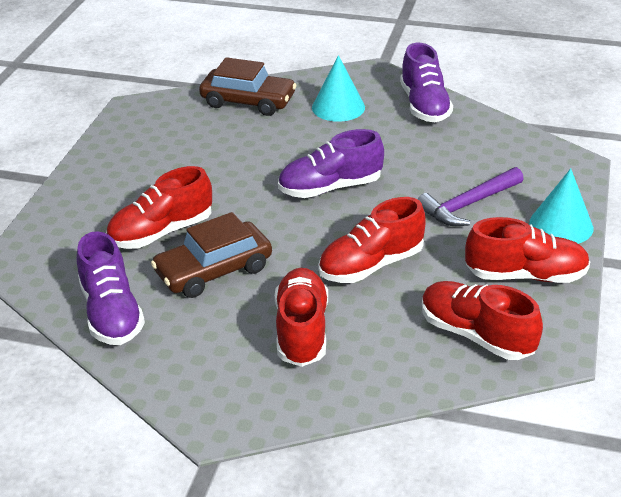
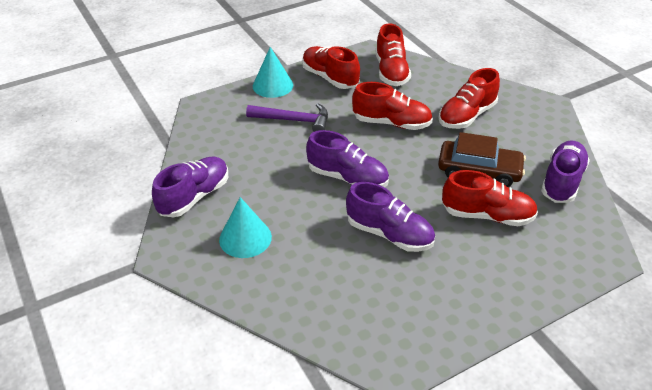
camera: 135 degrees left, 5 degrees up
(232, 170) = (389, 234): none -> purple shoe
(248, 101) = (295, 296): brown car -> none

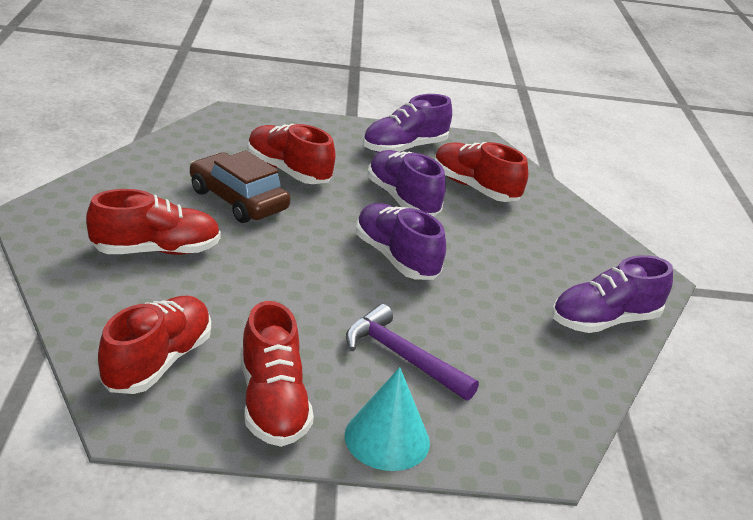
camera: 155 degrees left, 10 degrees down
(245, 238) = (558, 257): turquoise cone -> none
(391, 123) = (266, 288): red shoe -> red shoe (474, 188)
(562, 181) = (171, 158): purple shoe -> purple shoe (404, 148)

